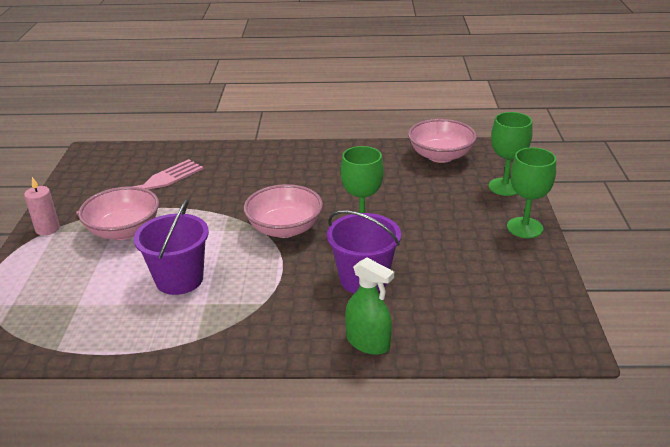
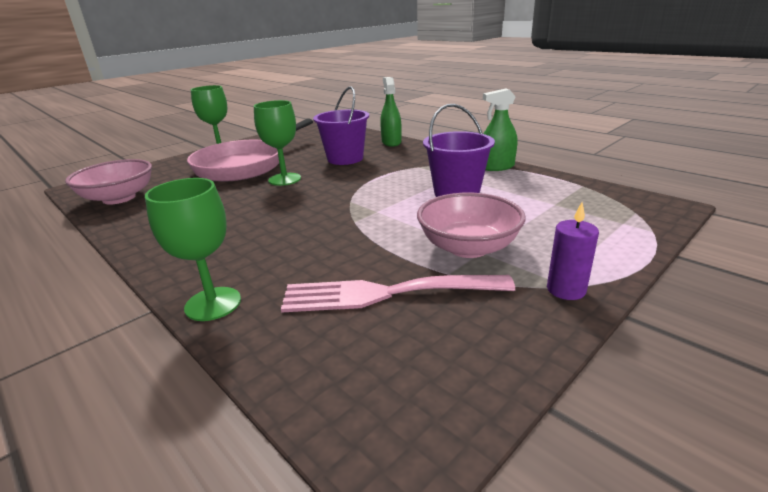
camera: 135 degrees left, 5 degrees down
(47, 229) = (566, 289): pink candle -> purple candle
(172, 345) = (497, 167): none -> green spray bottle
(285, 229) = (333, 195): pink bowl -> none
(440, 223) = (245, 165): none -> pink pan
(505, 187) = (163, 167): green goblet -> green goblet (213, 304)

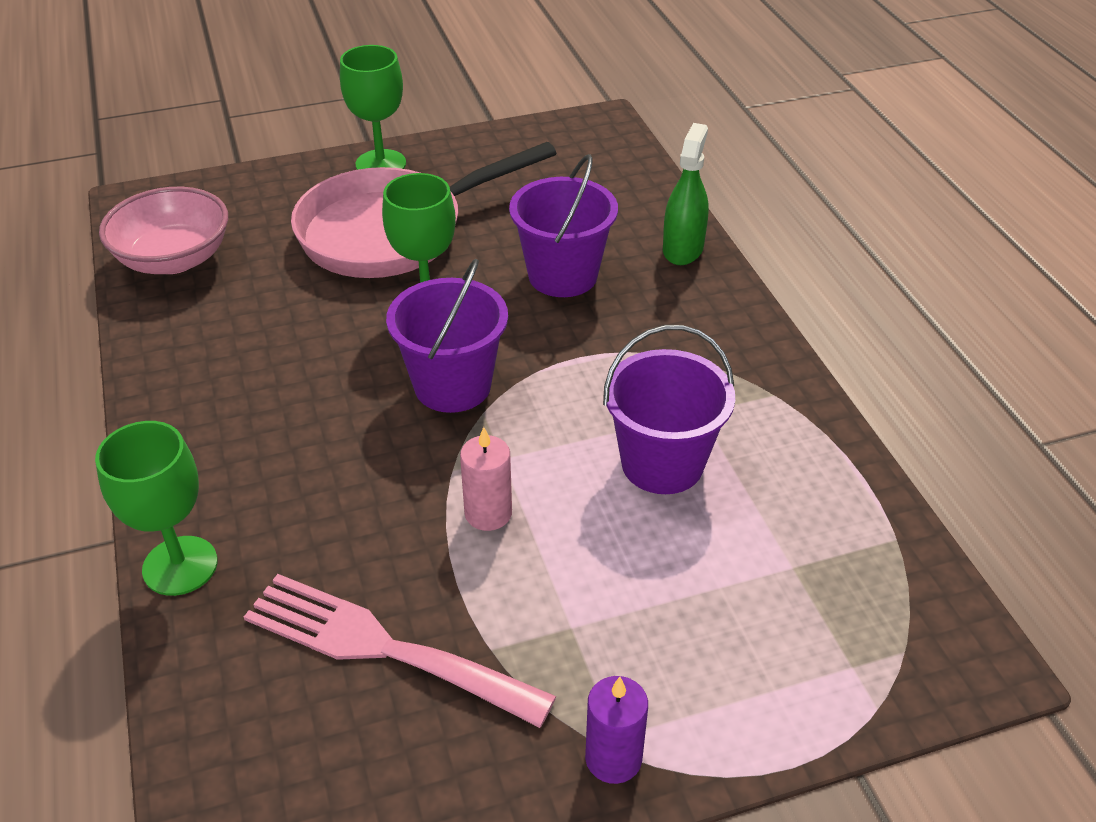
camera: 25 degrees right, 15 degrees up
(325, 198) = (452, 385): none -> purple bucket
(390, 229) = (488, 513): none -> pink candle
(468, 247) = (563, 608): pink bowl -> none
(497, 167) = (800, 414): green spray bottle -> none

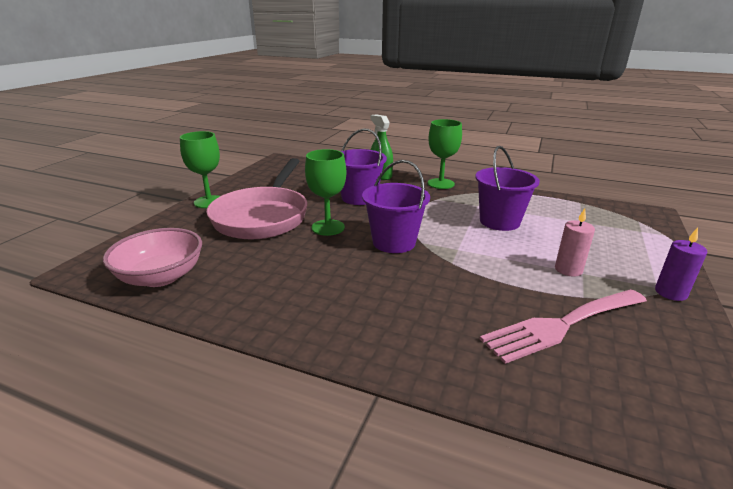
camera: 50 degrees left, 15 degrees down
(180, 566) = (435, 372): green goblet -> green goblet (440, 184)
(488, 513) = (491, 265): pink candle -> pink candle (568, 269)

